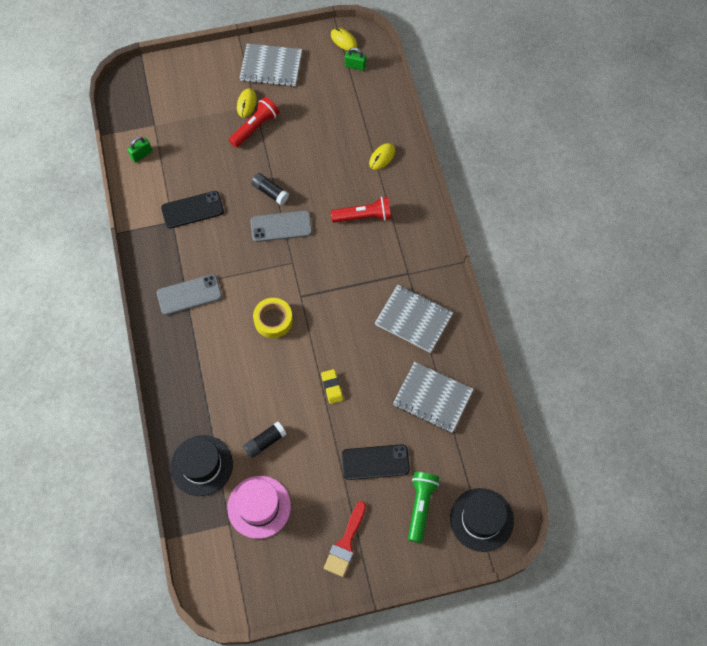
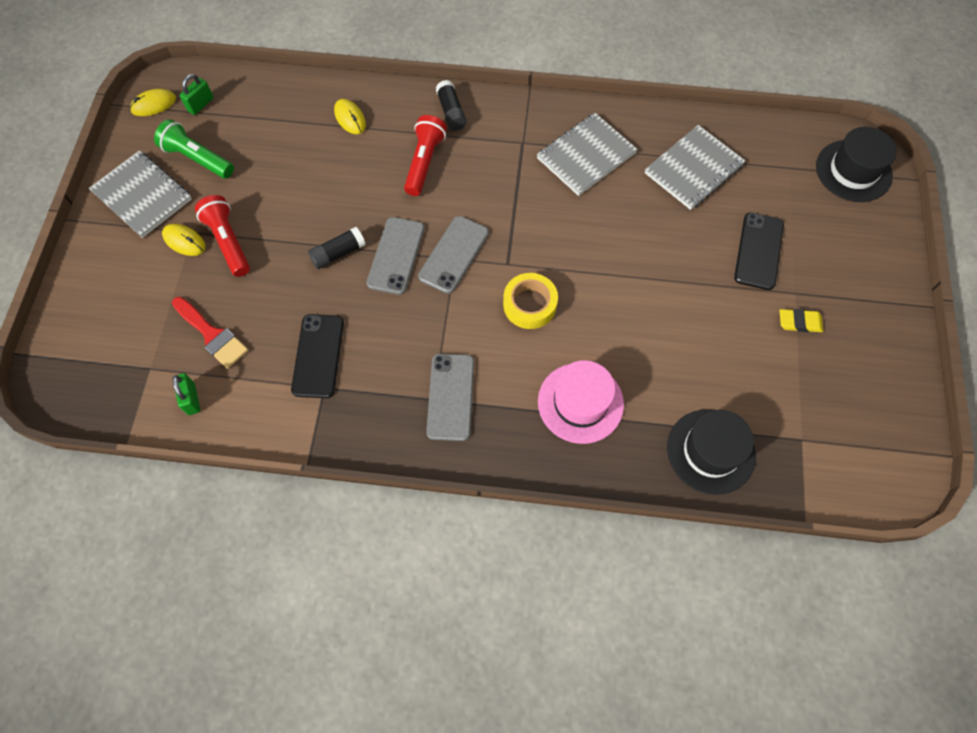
camera: 70 degrees left, 0 degrees up
(259, 507) = (786, 397): pink hat -> pink hat (580, 403)
(265, 442) = (699, 364): black glue stick -> black glue stick (451, 112)
(271, 66) = (142, 195): grey notebook -> grey notebook turned 75 degrees counterclockwise
(295, 260) = (453, 254): none -> grey phone
(332, 387) = (646, 267): yellow eraser -> yellow eraser (799, 322)
(345, 543) = (855, 314): red brush -> red brush (212, 335)
(420, 506) = (825, 223): green flashlight -> green flashlight (198, 159)

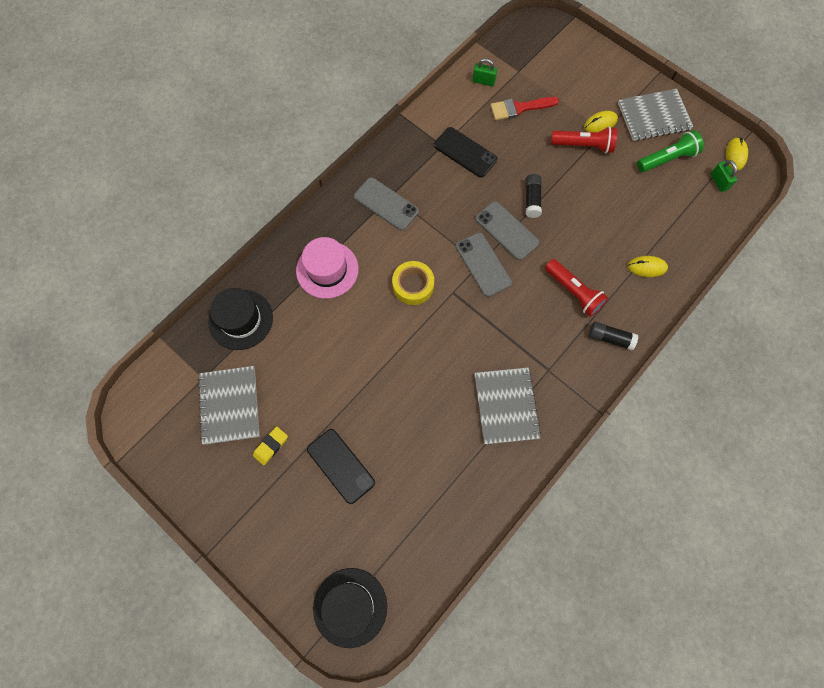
camera: 125 degrees right, 5 degrees up
(693, 169) = (440, 477): grey notebook -> grey notebook (229, 405)

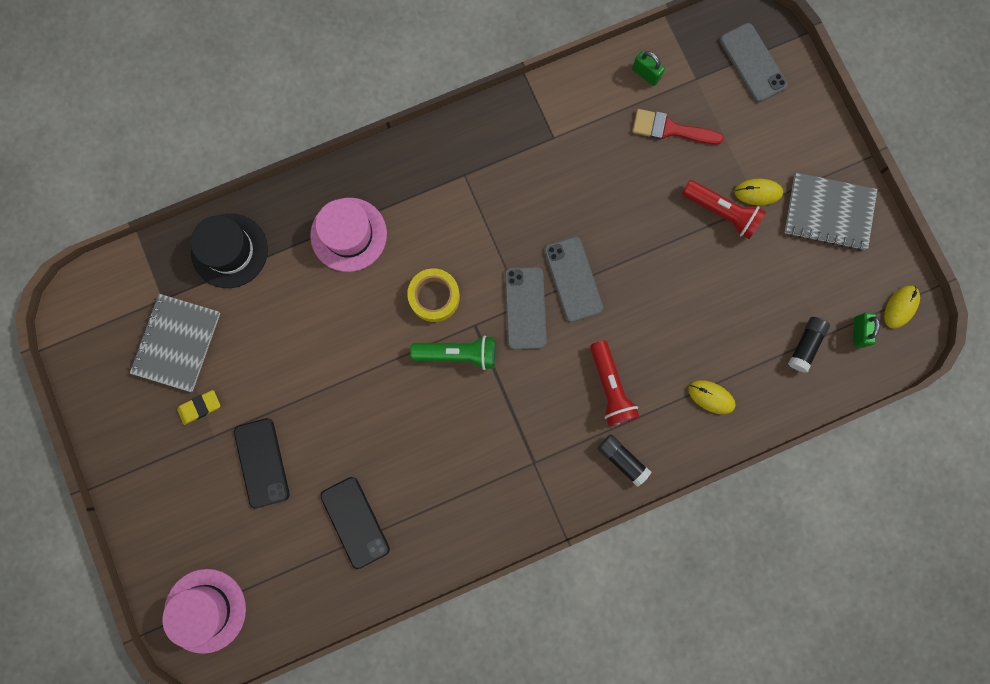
camera: 25 degrees right, 10 degrees up
(350, 607) = (205, 610): black hat -> pink hat
(386, 204) = (452, 184): grey phone -> grey phone (752, 63)
(465, 152) = (575, 159): black phone -> black phone (355, 522)
(506, 406) = (466, 481): grey notebook -> none
(532, 199) = (623, 254): black glue stick -> black glue stick (805, 345)
(667, 159) = (813, 274): green flashlight -> green flashlight (457, 354)

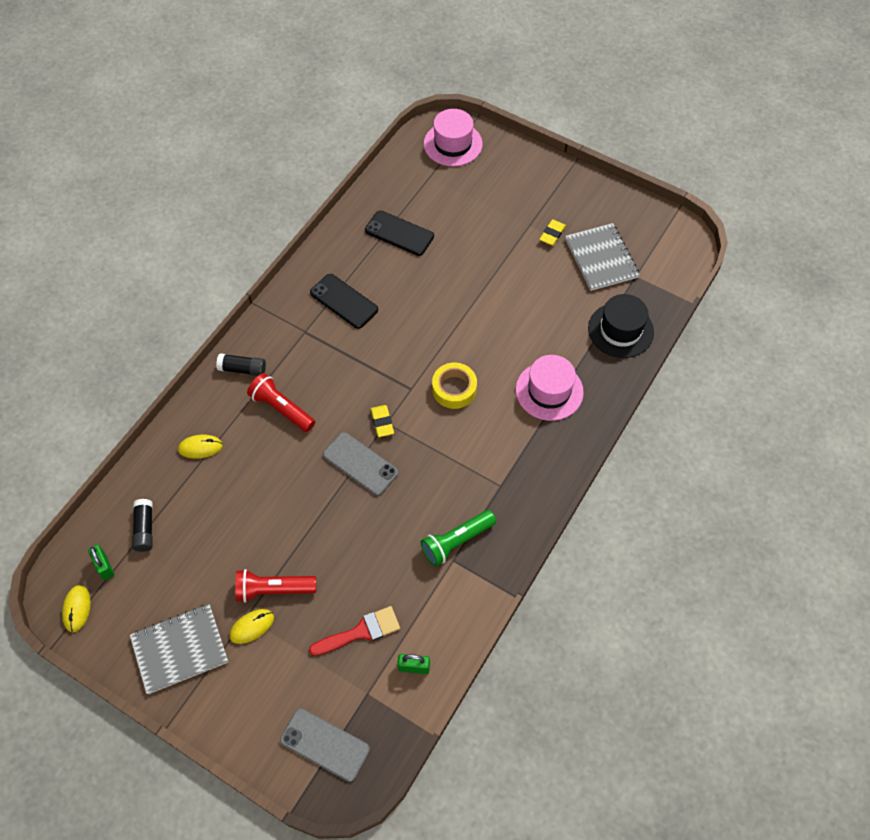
camera: 145 degrees right, 20 degrees down
(262, 463) = (486, 229): black phone -> black phone (344, 301)
(457, 354) = (408, 364): green flashlight -> green flashlight (456, 541)
(525, 308) = (382, 422): grey phone -> yellow eraser

